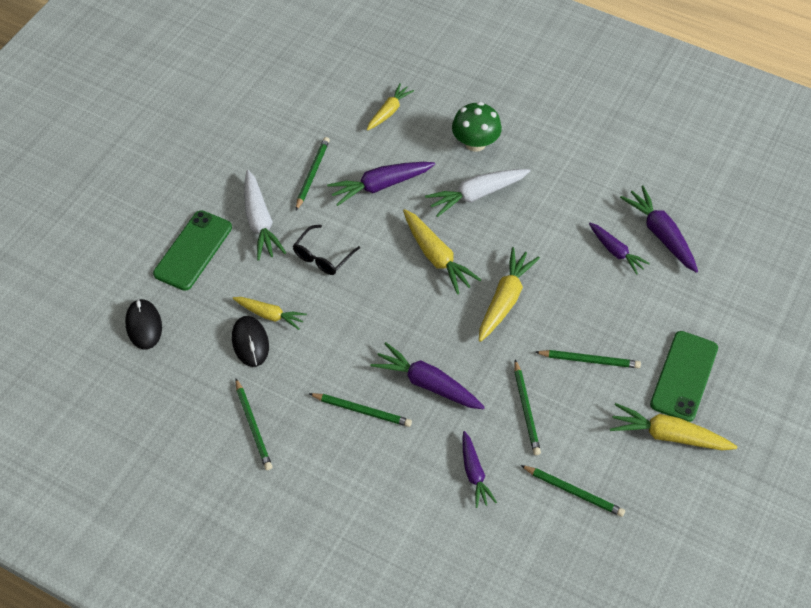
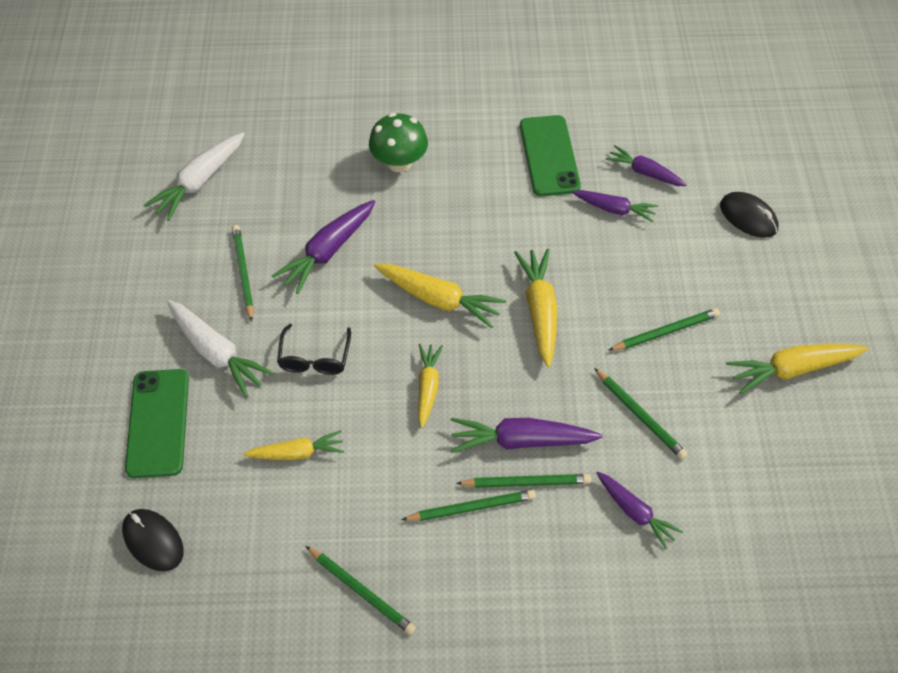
camera: 30 degrees left, 0 degrees up
(250, 343) = (295, 496): black mouse -> black mouse (748, 217)
(389, 112) = (285, 169): yellow carrot -> yellow carrot (427, 387)
(477, 195) = (437, 215): white carrot -> white carrot (200, 182)
(573, 492) = (745, 477): green pencil -> green pencil (526, 483)
(660, 234) = (644, 172): purple carrot -> purple carrot, size x0.66
(684, 376) = (764, 302): green phone -> green phone (549, 156)

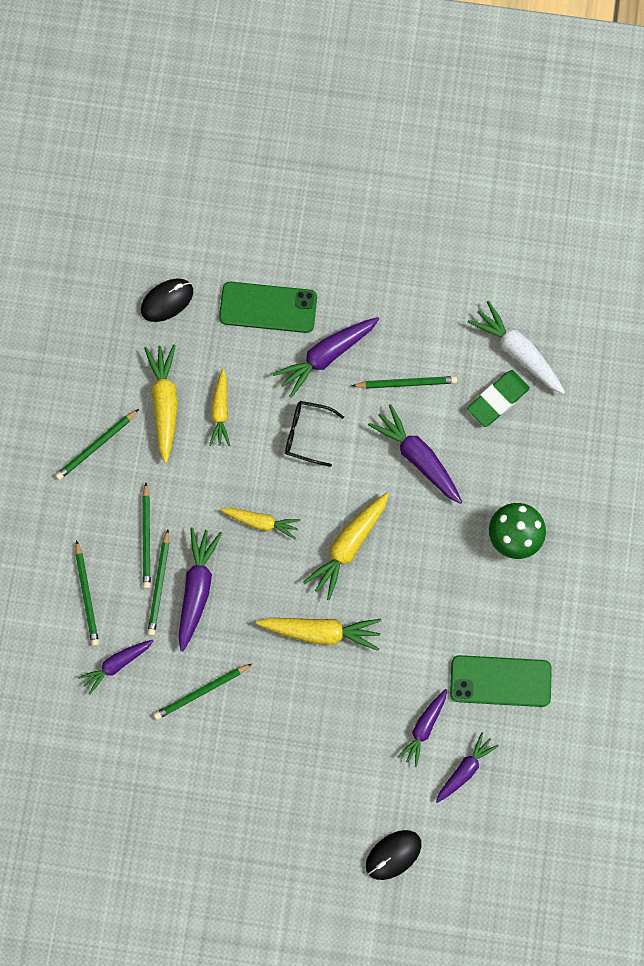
camera: 100 degrees right, 20 degrees up
(217, 353) = (326, 356): white carrot -> purple carrot
(254, 192) = (497, 399): none -> green eraser
(665, 332) = (279, 737): green pencil -> green pencil (86, 595)
(792, 369) = (220, 838): yellow carrot -> yellow carrot (165, 403)

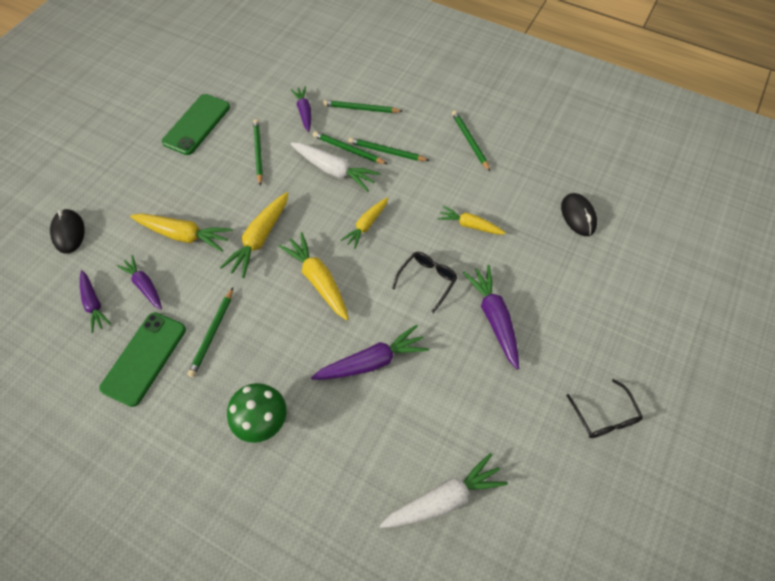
camera: 110 degrees right, 15 degrees down
(165, 403) = (489, 191): yellow carrot -> yellow carrot (184, 235)
(197, 589) = (334, 170): purple carrot -> white carrot
(268, 307) = (553, 286): green phone -> green phone (197, 124)
(391, 234) = (604, 417): none -> black glasses
(406, 383) = (446, 376): green pencil -> green pencil (212, 333)
(497, 399) = (400, 457): green eraser -> none

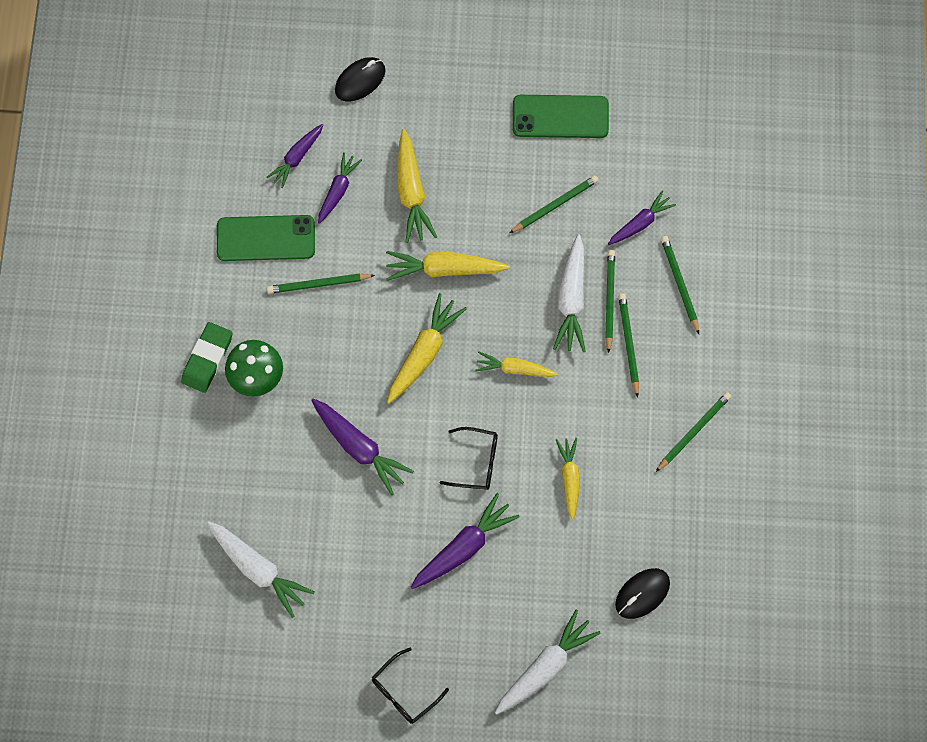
camera: 65 degrees right, 10 degrees up
(219, 458) = (207, 359): none -> green eraser
(615, 301) = (545, 667): none -> white carrot

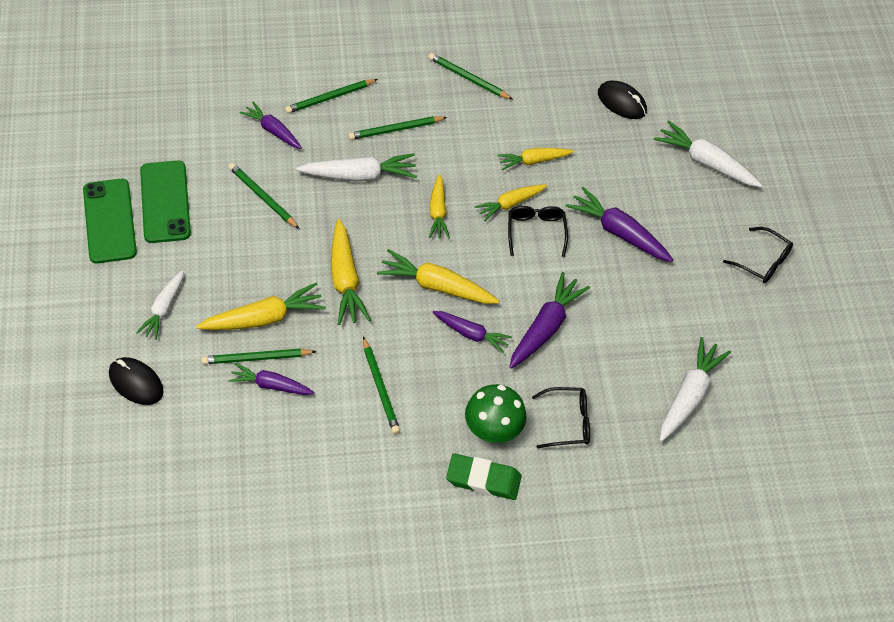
camera: 105 degrees left, 15 degrees down
(251, 446) = (568, 422): none -> black glasses
(266, 238) = (336, 445): green phone -> green phone (109, 221)
(297, 157) = (236, 430): purple carrot -> purple carrot (471, 334)
(435, 108) = (163, 309): none -> white carrot
(515, 443) = (510, 204): none -> yellow carrot
(609, 300) = (355, 147): green pencil -> green pencil (257, 358)

